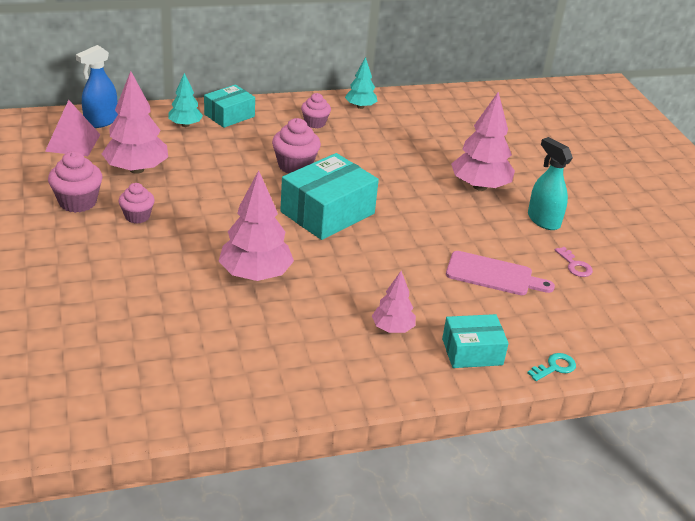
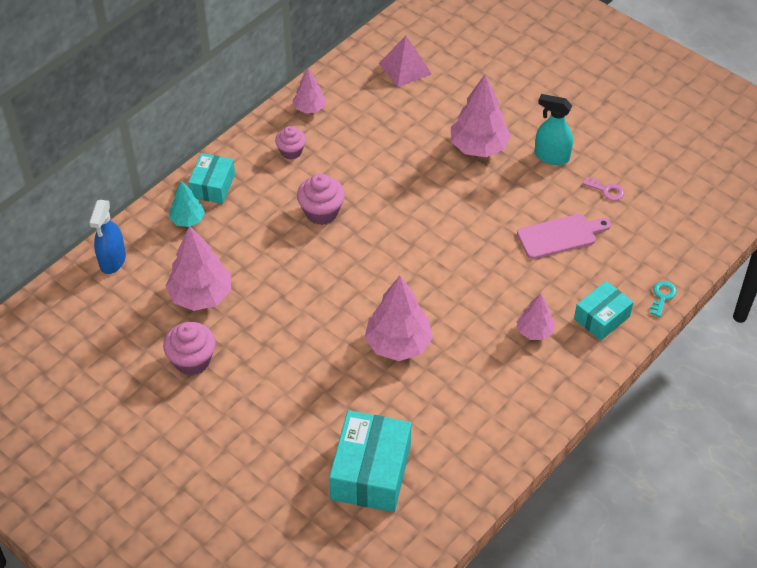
camera: 30 degrees left, 15 degrees up
(73, 142) = (116, 299): pink pyramid -> pink pyramid (405, 68)
(137, 216) = (254, 344): pink cupcake -> none
(327, 213) = (392, 248): turquoise box -> turquoise box (371, 472)
(360, 106) = (309, 108): turquoise tree -> pink tree

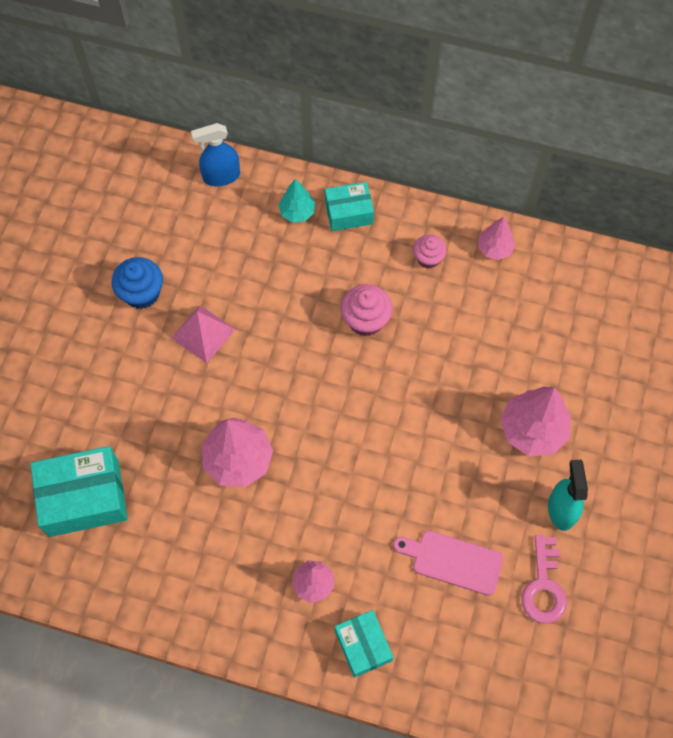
camera: 65 degrees right, 15 degrees up
(192, 360) = (142, 293): pink cupcake -> blue cupcake
(201, 296) = (215, 265): pink tree -> none
(405, 68) = (604, 311): pink pyramid -> pink pyramid (203, 333)
(560, 236) = (453, 561): pink cutting board -> pink cutting board turned 150 degrees clockwise
(601, 318) = (363, 645): turquoise box -> turquoise box turned 45 degrees clockwise
(606, 190) = (543, 587): pink key -> pink key, size x1.73
(662, 296) = (423, 701): turquoise key -> none

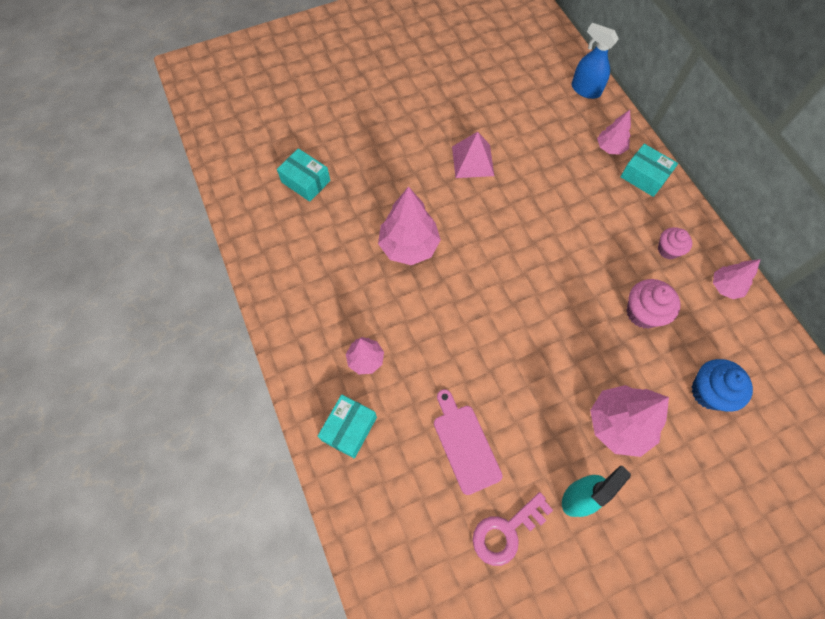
camera: 50 degrees right, 0 degrees up
(84, 498) = (306, 181): turquoise box -> turquoise box, size x0.61
(142, 293) = (464, 109): blue cupcake -> blue cupcake (709, 392)
(297, 212) = (610, 148): turquoise tree -> pink tree
(365, 320) = (581, 246): pink cupcake -> pink cupcake (643, 313)

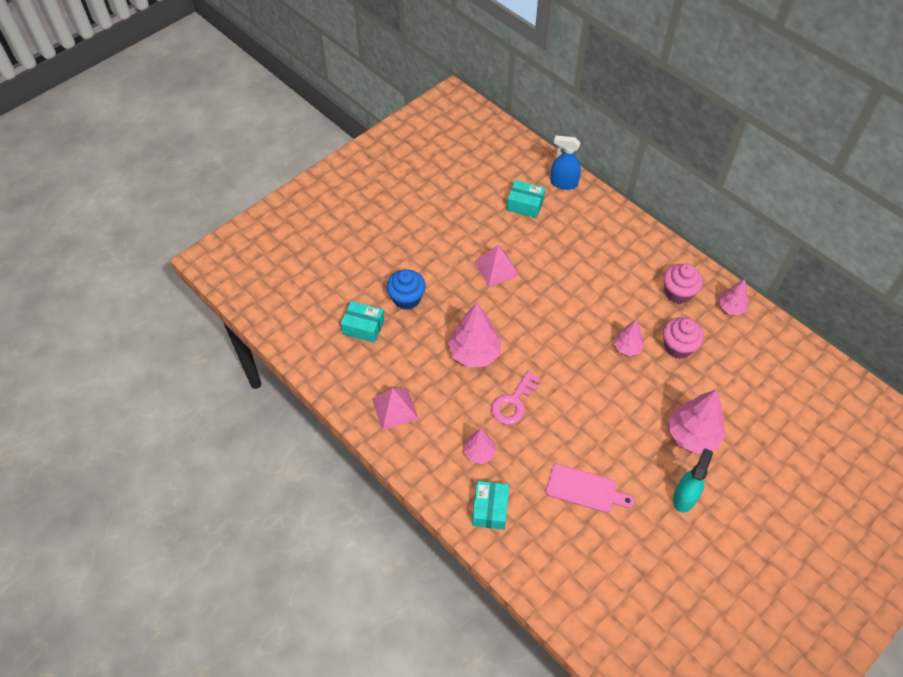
camera: 20 degrees left, 10 degrees down
(298, 279) = (395, 408): none -> pink pyramid
(465, 444) = (585, 489): pink cutting board -> pink cutting board turned 150 degrees clockwise
(506, 531) = (642, 540): pink key -> pink key (513, 403)
(610, 148) = (602, 225): pink tree -> pink tree (627, 347)
(644, 177) = (638, 241): turquoise box -> turquoise box (525, 205)
(668, 250) = (678, 293): pink cupcake -> pink cupcake, size x1.50
(709, 392) = (748, 389): blue cupcake -> blue cupcake (407, 298)

